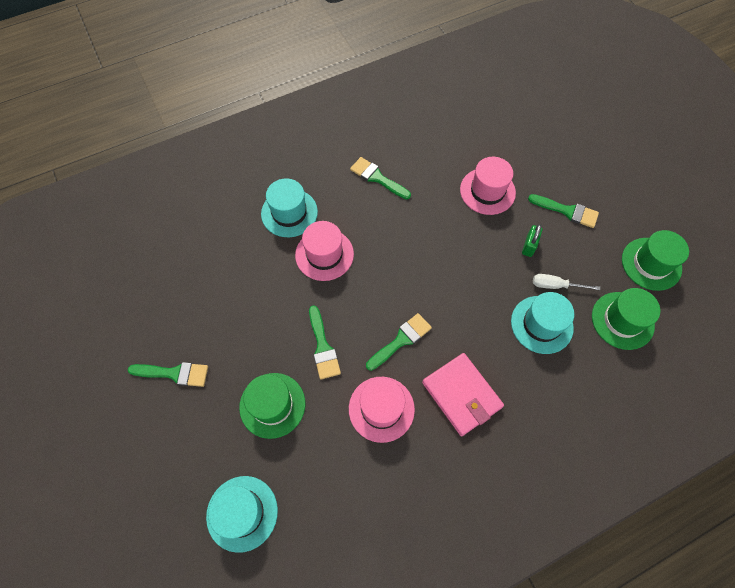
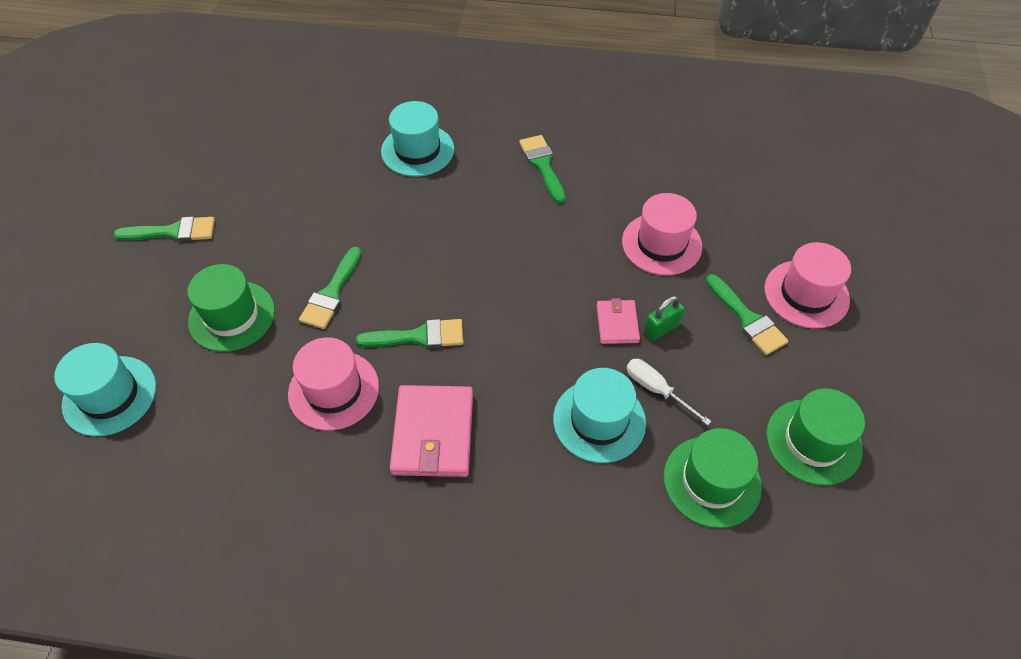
camera: 35 degrees right, 10 degrees down
(174, 373) = (173, 232): green brush -> green brush turned 45 degrees counterclockwise
(324, 254) = (416, 208): pink hat -> pink hat (806, 294)
(504, 258) = (617, 323): none -> pink wallet

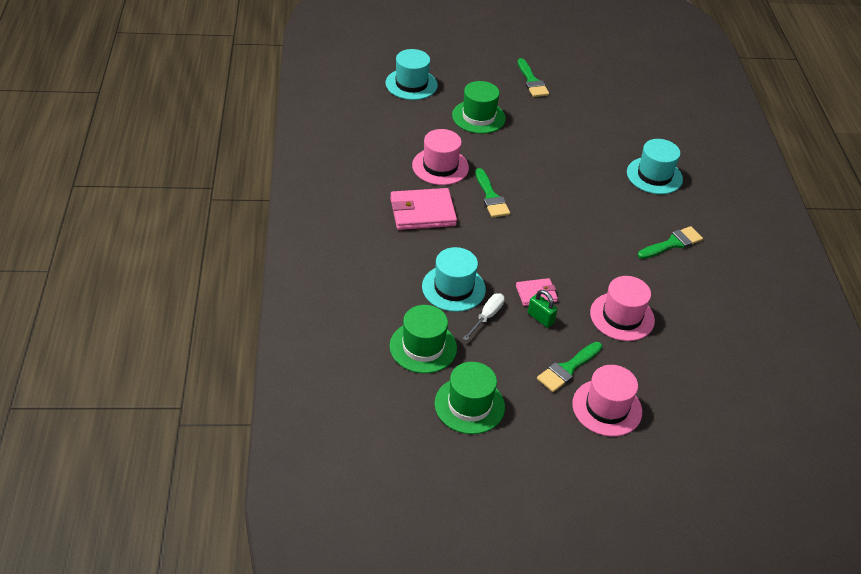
camera: 75 degrees right, 10 degrees down
(331, 293) = (510, 154): green brush -> none

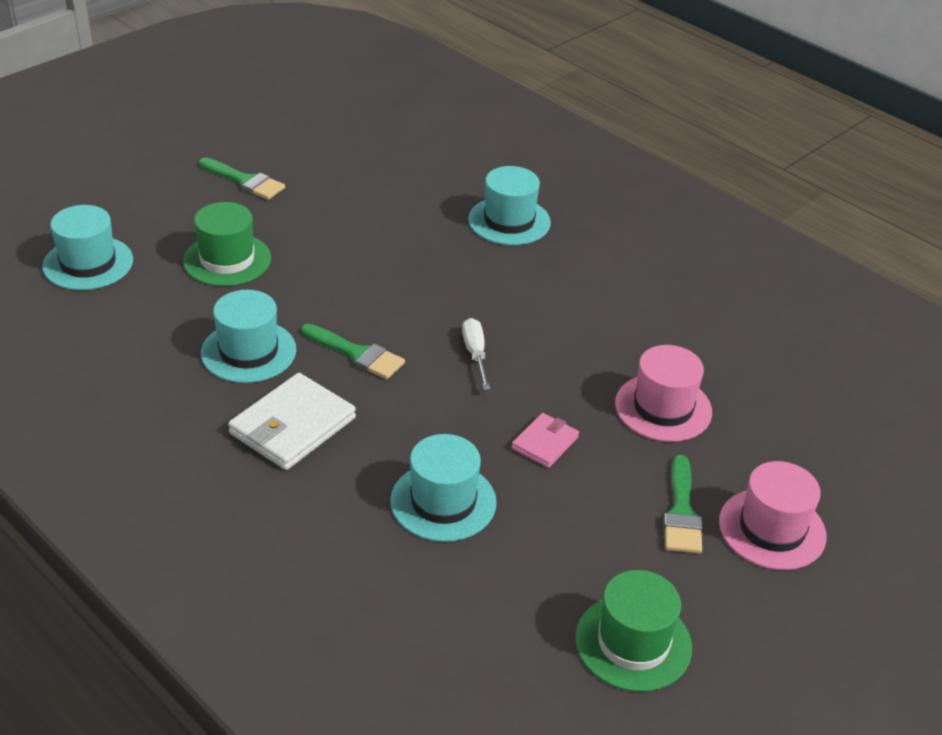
camera: 40 degrees left, 5 degrees down
(422, 212) = (292, 426): pink wallet -> white wallet
(423, 347) = (494, 607): green hat -> none
(440, 166) = (248, 351): pink hat -> turquoise hat
(486, 317) = (523, 512): white screwdriver -> white screwdriver (475, 354)
(540, 318) = (584, 470): green padlock -> none
(672, 243) = (615, 288): green brush -> none

